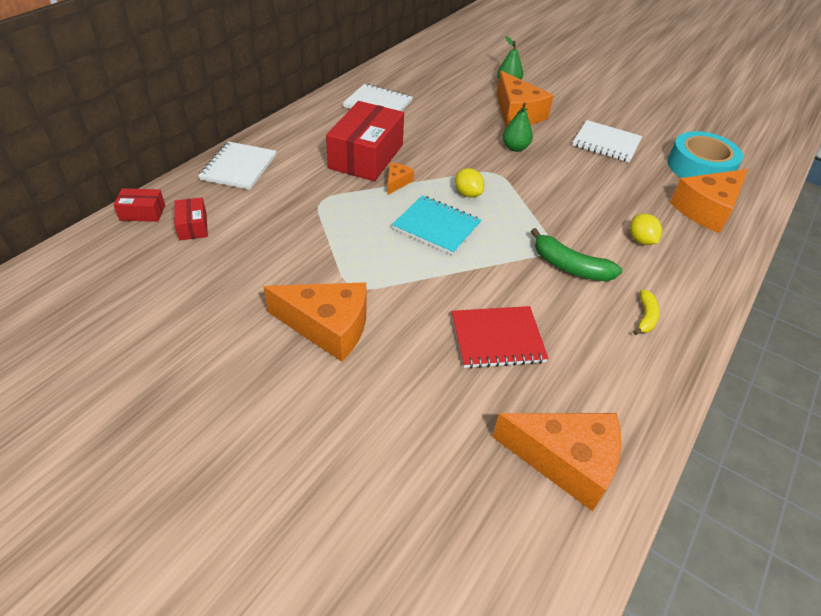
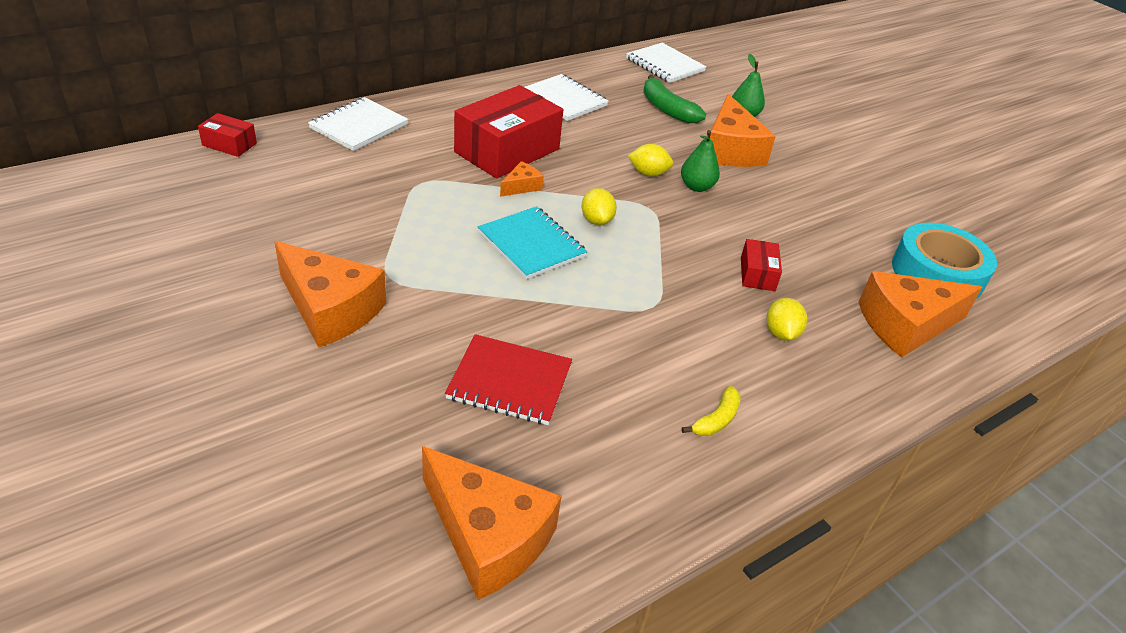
camera: 20 degrees right, 5 degrees down
(193, 226) = (268, 171): red box -> red box (757, 274)
(476, 146) = (648, 173): none -> yellow lemon
(570, 267) = (662, 335): green banana -> green banana (667, 109)
(606, 143) = (824, 212): white notebook -> white notebook (665, 65)

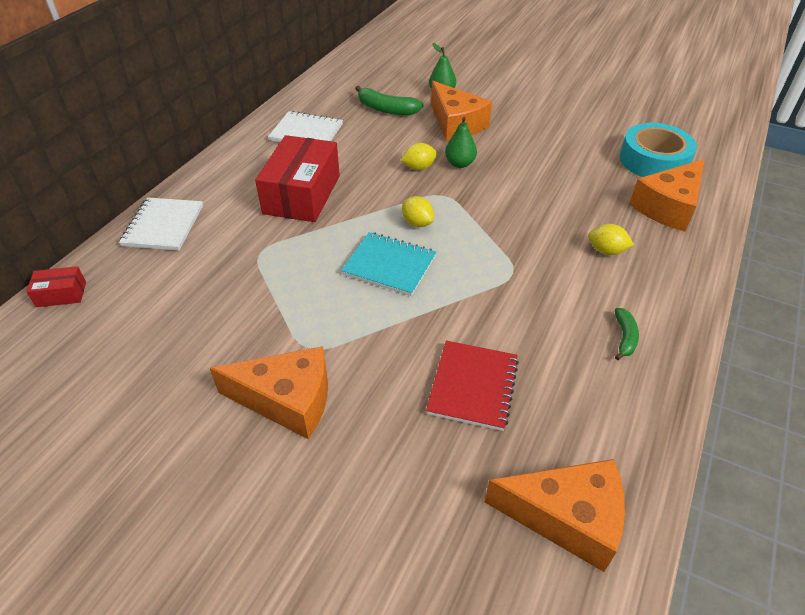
camera: 25 degrees left, 5 degrees up
(509, 382) = (473, 386): red notebook -> red notebook turned 60 degrees counterclockwise
(521, 186) = (339, 220): orange cheese -> none
(665, 65) = (354, 73): white notebook -> none
(716, 419) = (624, 337): yellow banana -> green banana
(757, 274) = (555, 213): red box -> none
(781, 333) = (606, 251): yellow lemon -> yellow lemon turned 45 degrees counterclockwise

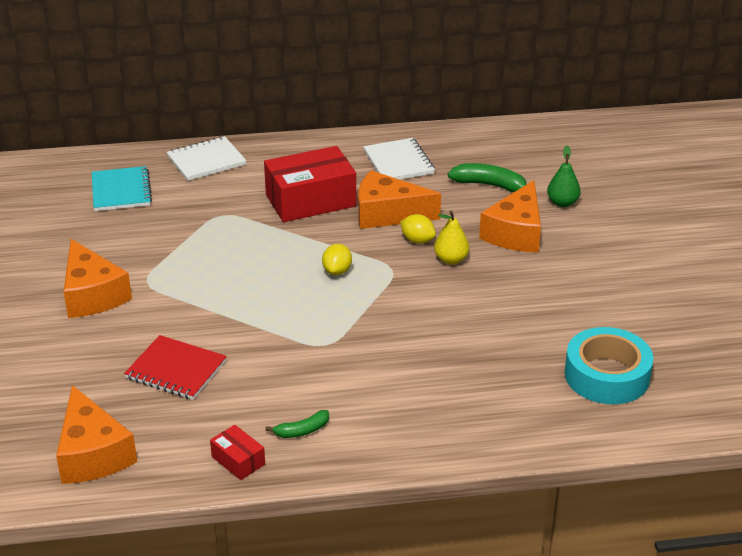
camera: 55 degrees right, 10 degrees down
(61, 294) = (101, 161): red box -> red box (238, 460)
(386, 109) = (489, 185): green banana -> green banana turned 120 degrees clockwise
(389, 265) = (269, 279): turquoise notebook -> turquoise notebook (121, 191)
(460, 164) = (451, 260): green pear -> yellow pear
(473, 386) = (176, 370): red notebook -> red notebook turned 45 degrees clockwise
(606, 251) = (411, 387): yellow lemon -> none
(668, 207) = (529, 407): orange cheese -> orange cheese (387, 214)

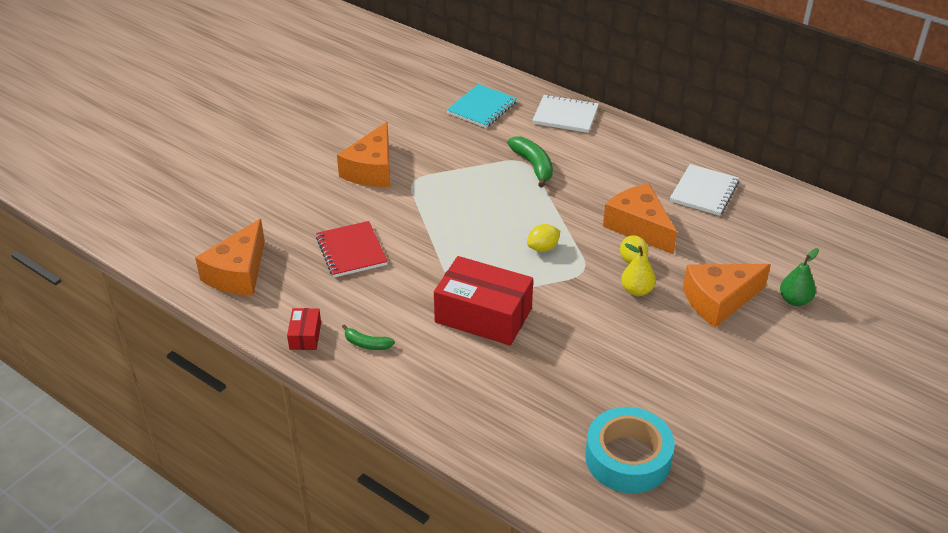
camera: 45 degrees right, 5 degrees up
(310, 200) = (597, 185): red box -> red box (483, 315)
(489, 185) = (752, 251): green banana -> green banana (533, 165)

